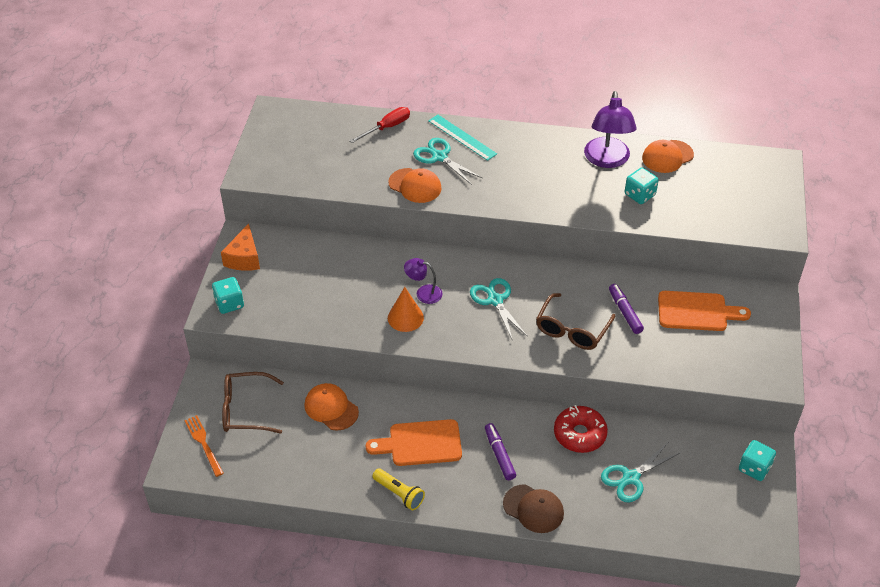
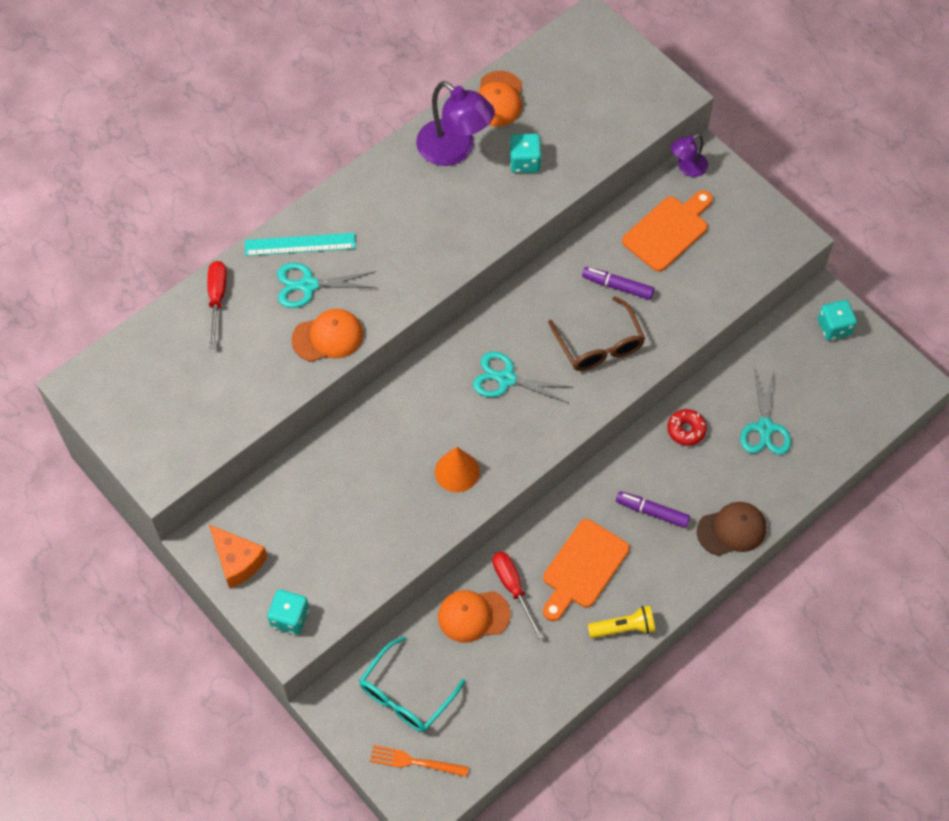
camera: 50 degrees left, 15 degrees up
(245, 410) = (406, 695): brown glasses -> turquoise glasses
(370, 416) = (513, 588): none -> red screwdriver
(423, 293) = (440, 432): purple lamp -> purple lamp (687, 168)
(579, 434) = (686, 430): red donut -> red donut, size x0.64

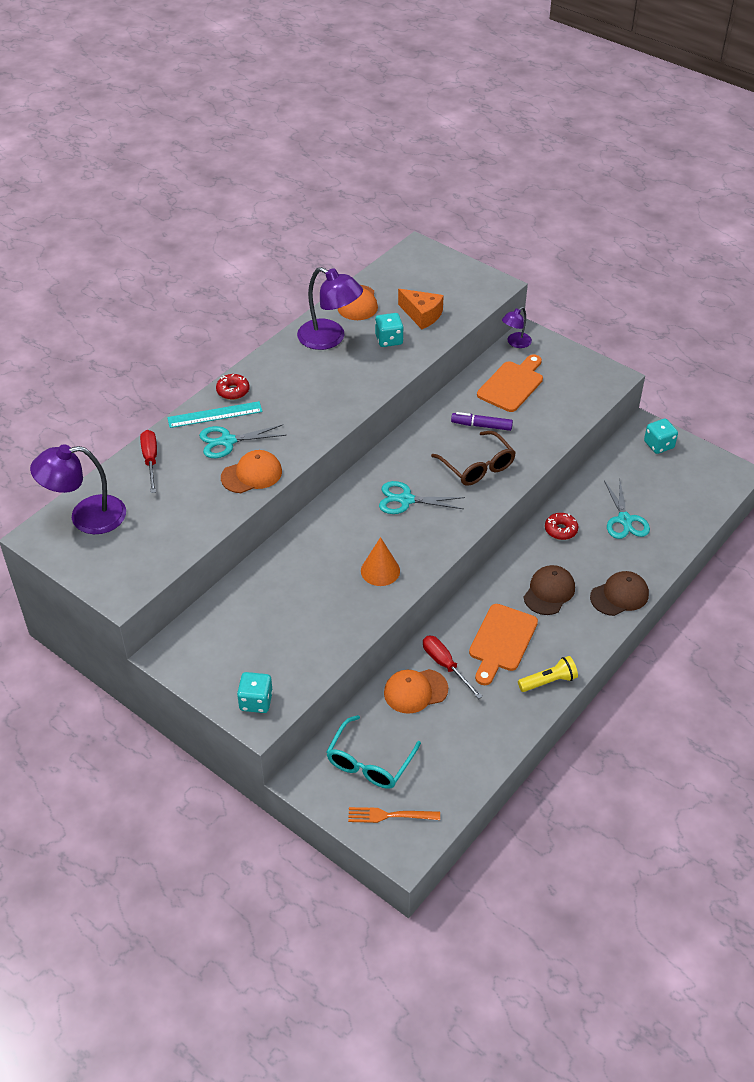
camera: 10 degrees left, 15 degrees down
(135, 367) = (86, 517): none -> purple lamp
(237, 561) = (200, 664): orange cheese -> orange cheese (422, 315)
(326, 212) = (233, 391): none -> red donut
(652, 512) = (549, 592): purple marker -> brown cap

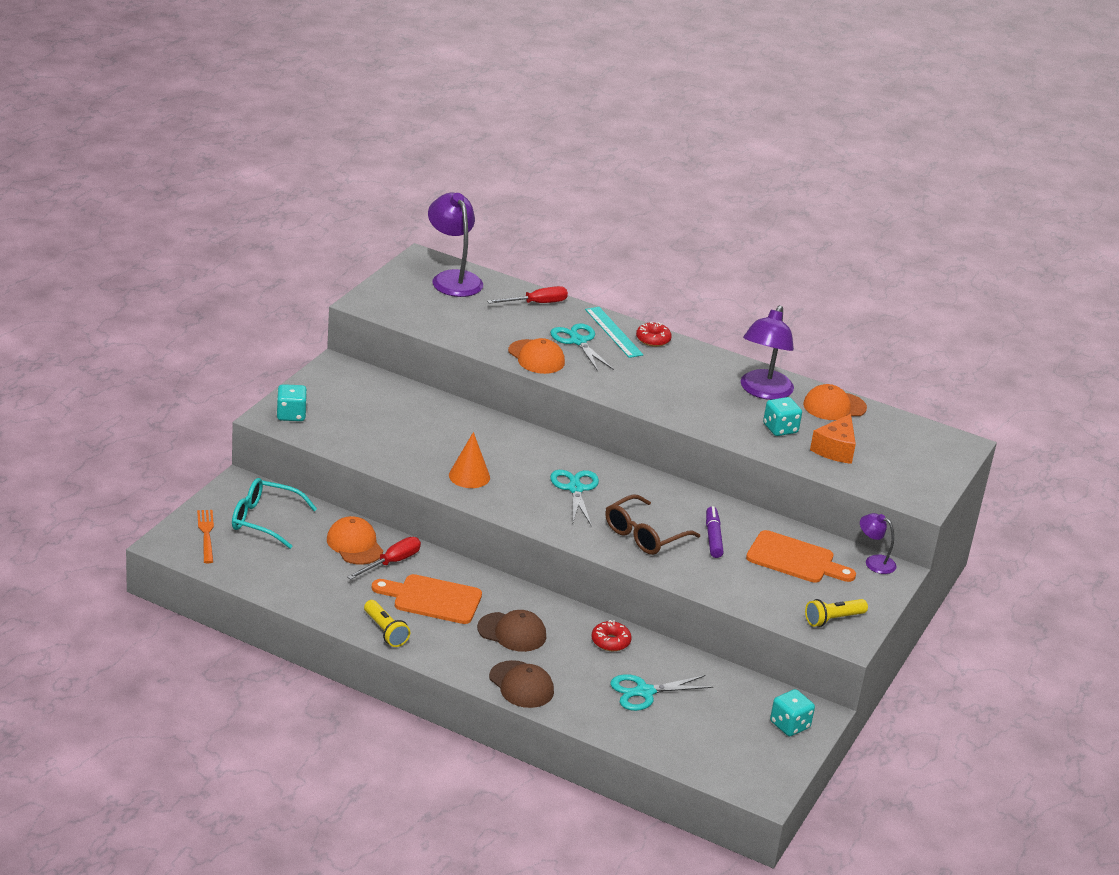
camera: 75 degrees right, 15 degrees down
(589, 380) = (833, 619): none -> yellow flashlight

